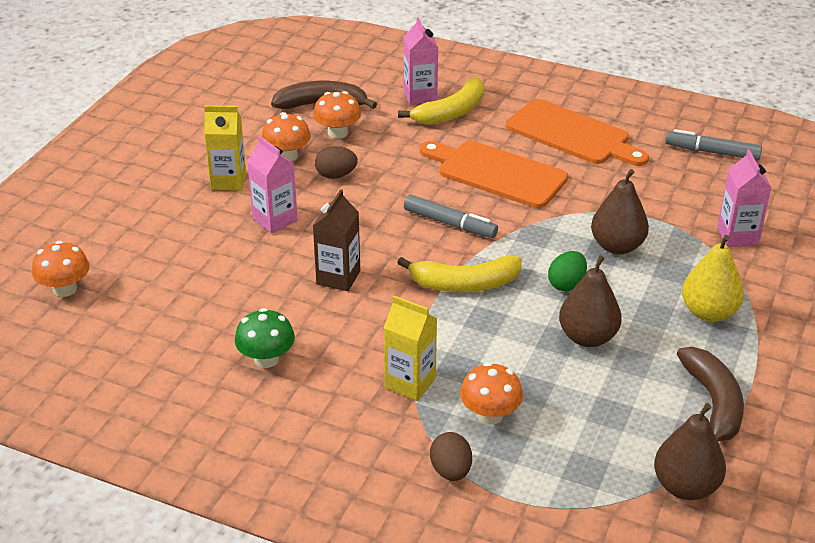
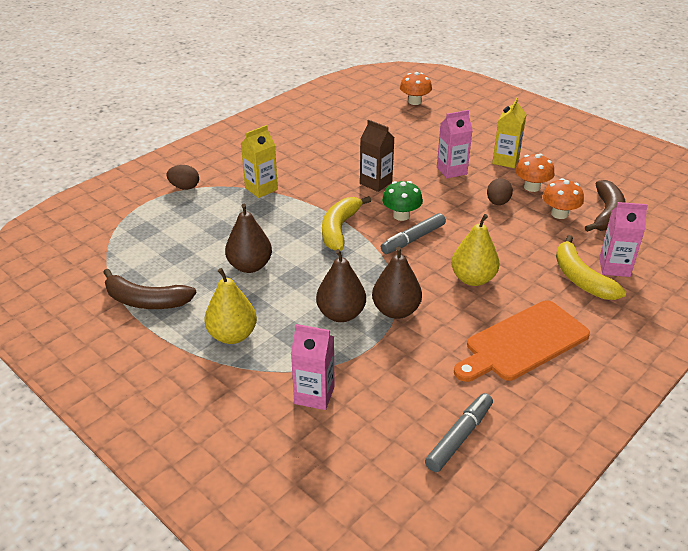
camera: 110 degrees right, 0 degrees up
(266, 359) = (316, 149): green mushroom -> green mushroom (401, 215)
(490, 415) = (214, 209): orange mushroom -> none
(497, 173) = (473, 279): orange cutting board -> yellow pear
(566, 284) = (311, 274): green egg -> none
(685, 487) = (96, 263): brown pear -> brown pear (396, 311)

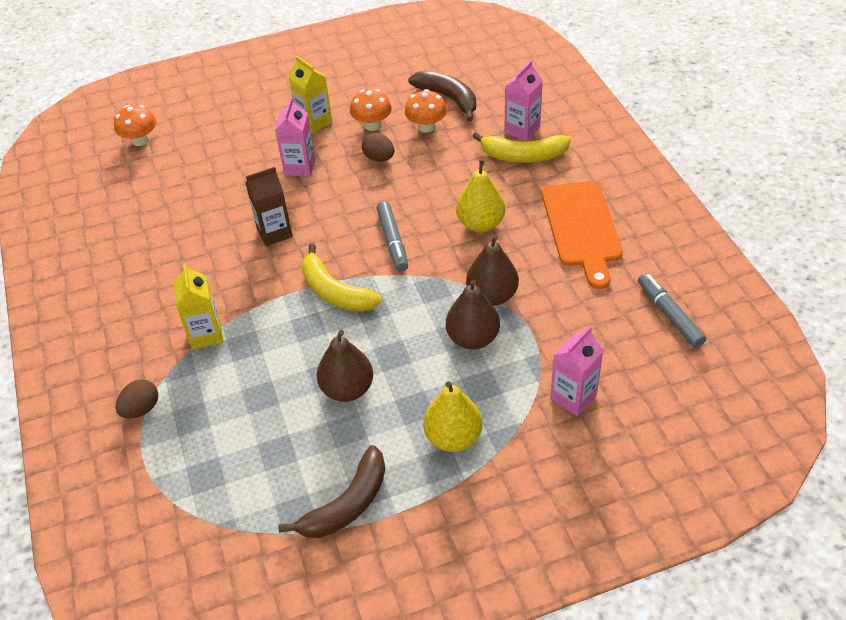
camera: 60 degrees left, 10 degrees up
(401, 215) = (347, 235): green mushroom -> none

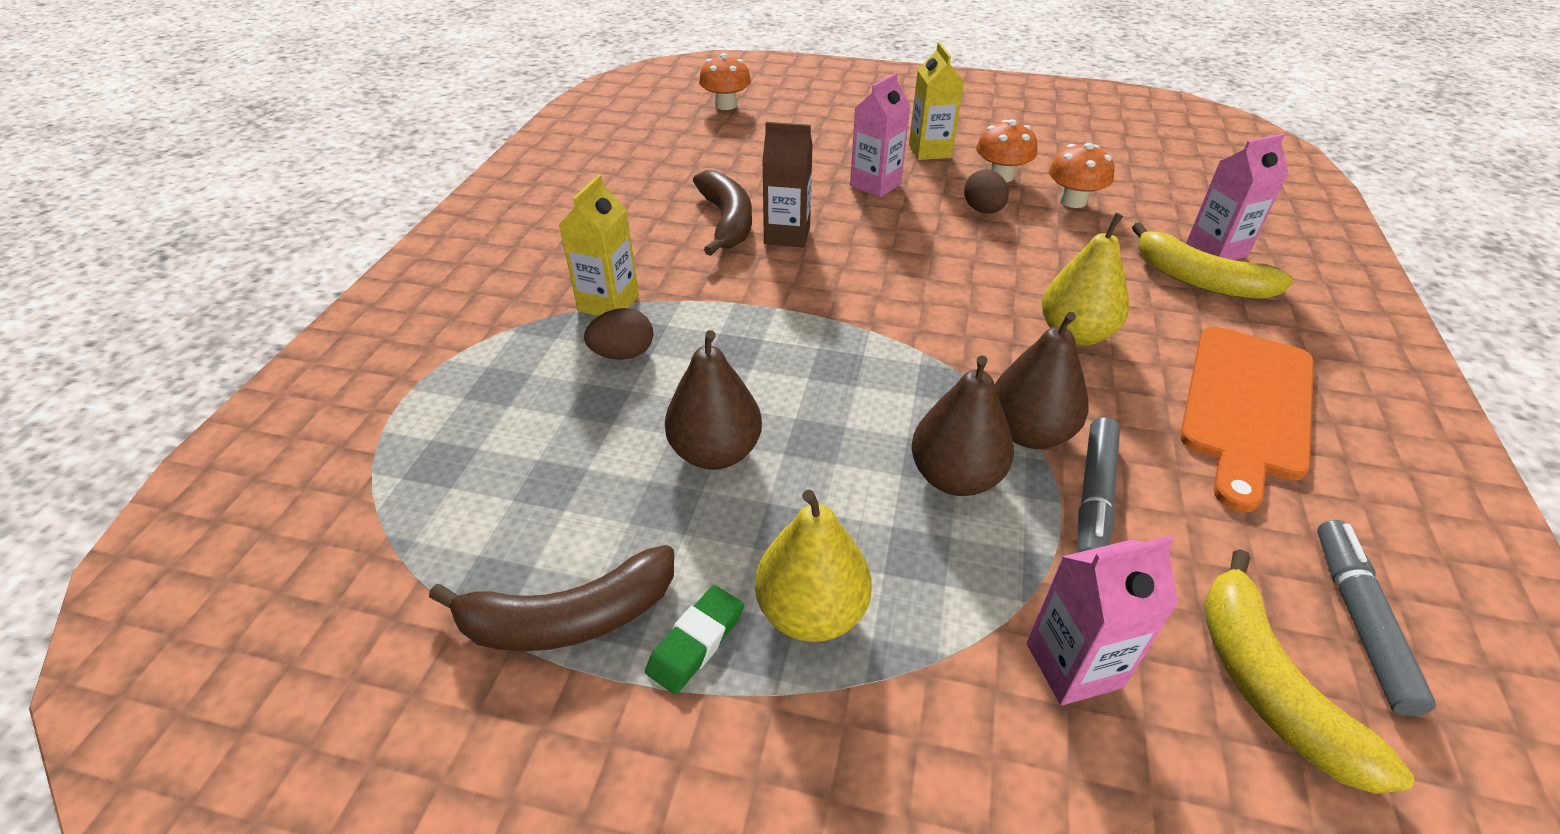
camera: 30 degrees right, 5 degrees down
(141, 409) = (459, 347): brown egg -> brown egg (623, 354)
(335, 291) = (804, 327): yellow banana -> yellow banana (1268, 685)
(393, 241) = (930, 303): grey marker -> grey marker (1094, 497)
(414, 480) = (696, 642): none -> green eraser
(448, 98) = (1125, 183): brown banana -> brown banana (727, 222)

